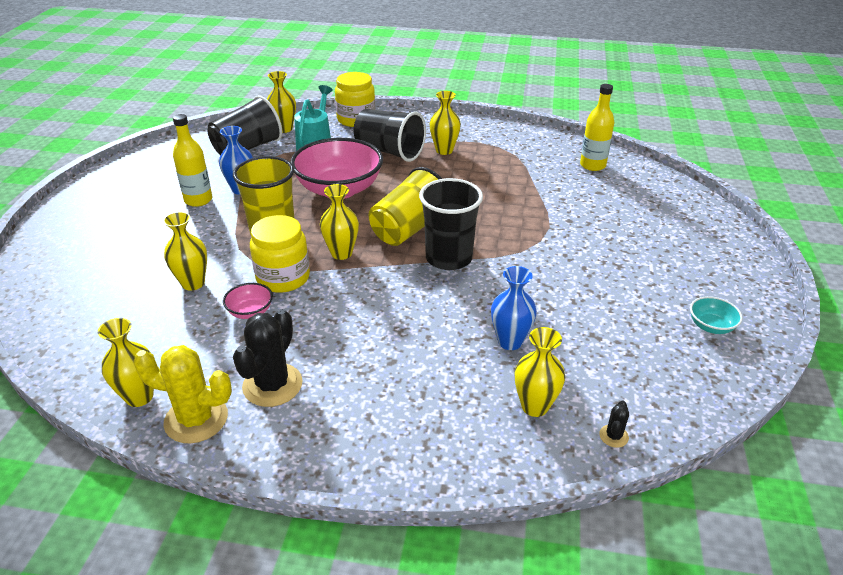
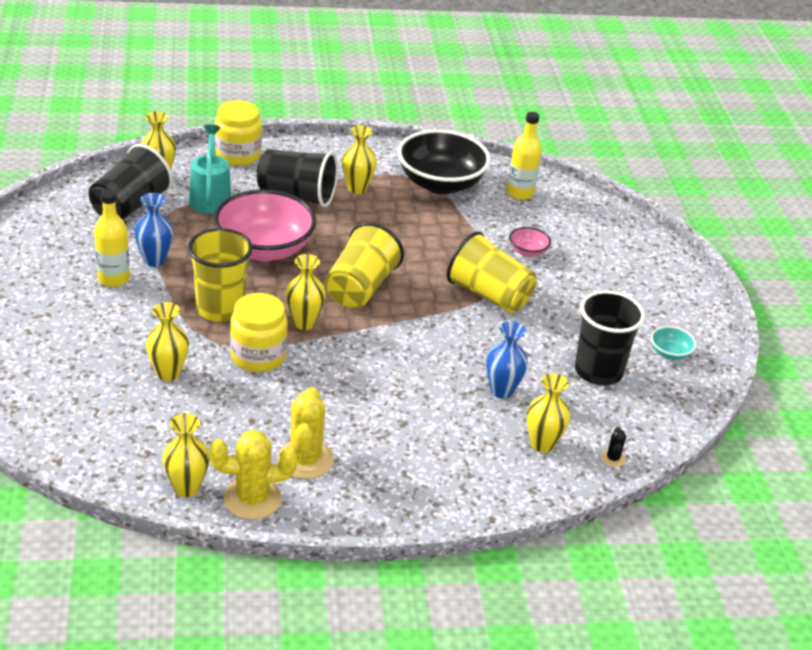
camera: 20 degrees left, 0 degrees up
(250, 312) = (244, 394): pink bowl -> pink bowl (527, 252)
(272, 385) = (305, 459): black cactus -> yellow cactus
(448, 258) = (413, 315): black cup -> black cup (598, 371)
(520, 152) = (440, 184): none -> black bowl
(531, 248) = (489, 295): none -> yellow cup

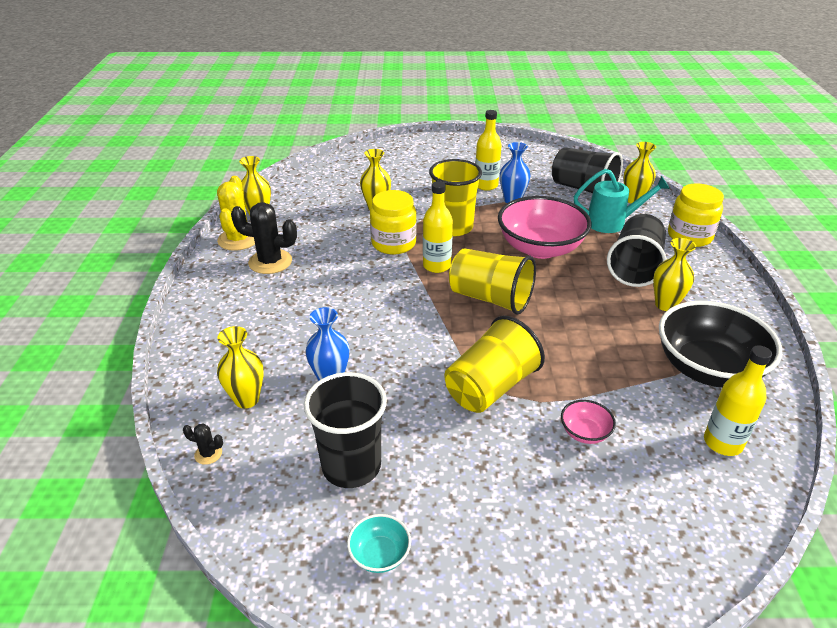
camera: 100 degrees right, 0 degrees up
(304, 323) = (436, 266): yellow vase -> yellow bottle
(305, 459) = (270, 262): yellow cactus -> black cactus

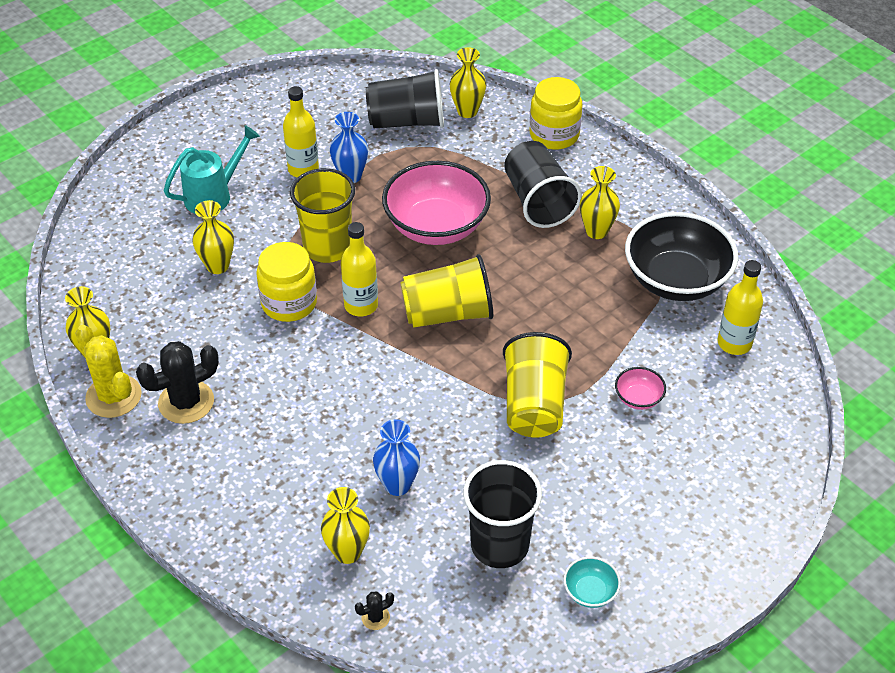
camera: 40 degrees left, 10 degrees up
(611, 223) = (473, 155): turquoise watering can -> turquoise watering can (214, 195)

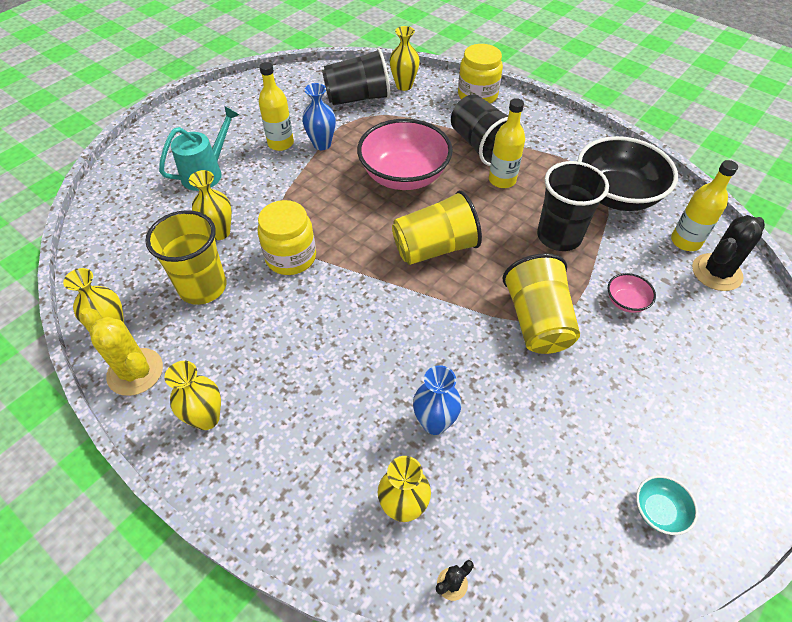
camera: 10 degrees left, 5 degrees up
(186, 402) = (209, 367): black cactus -> black cactus (716, 272)
(327, 247) = (315, 204): yellow cup -> yellow cup (203, 287)
(361, 305) = (356, 251): yellow bottle -> yellow bottle (502, 180)
(499, 545) = (553, 473): black cup -> black cup (559, 236)
(596, 231) = (537, 164): yellow vase -> yellow vase (206, 418)

